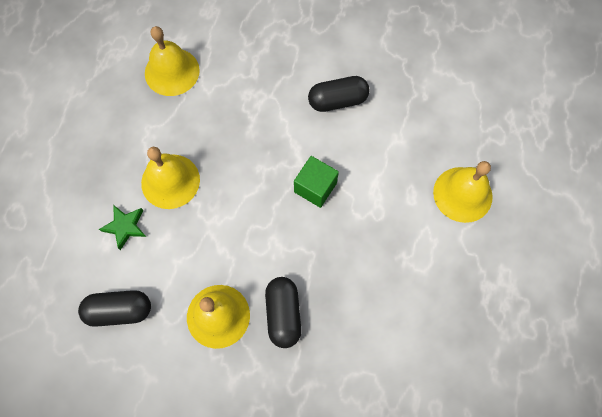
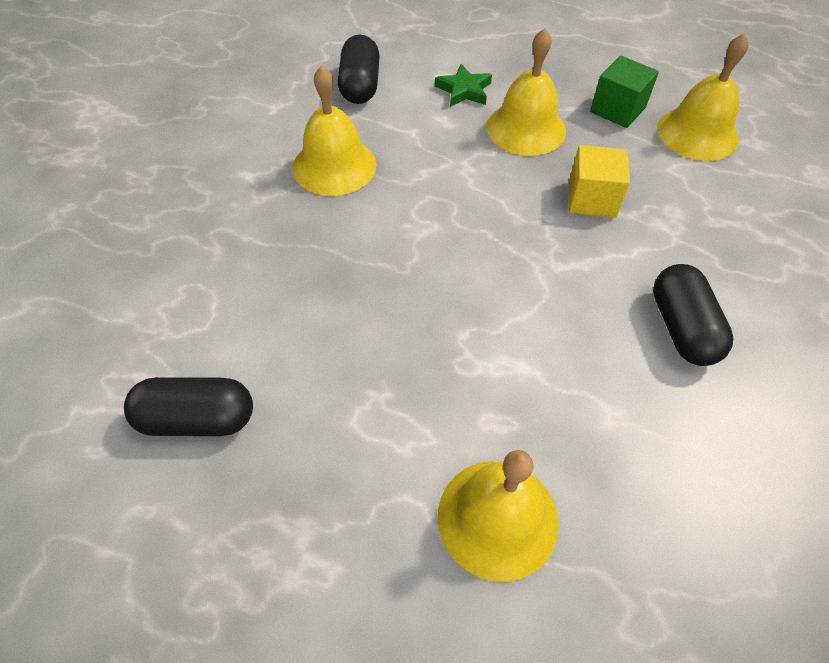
camera: 95 degrees right, 15 degrees down
(240, 141) = (592, 199): none -> yellow cube
(283, 314) = (321, 230): black capsule -> black capsule (197, 419)
(315, 187) = (515, 282): green cube -> green cube (617, 110)

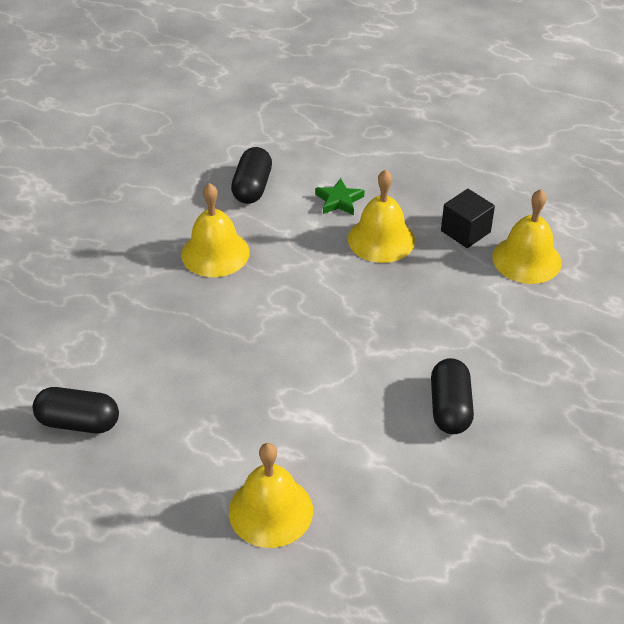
camera: 10 degrees right, 10 degrees down
(592, 199) = (416, 303): yellow cube -> none
(617, 110) = (465, 231): green cube -> black cube

